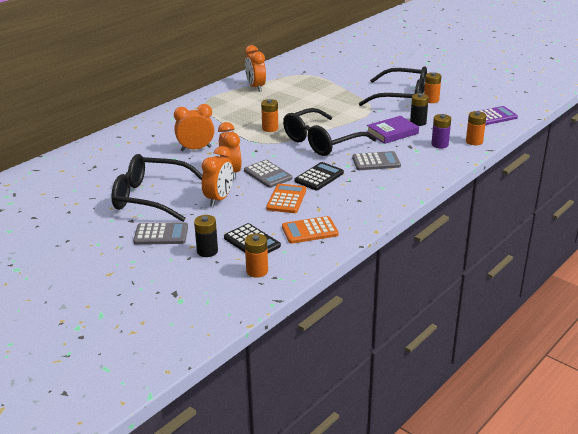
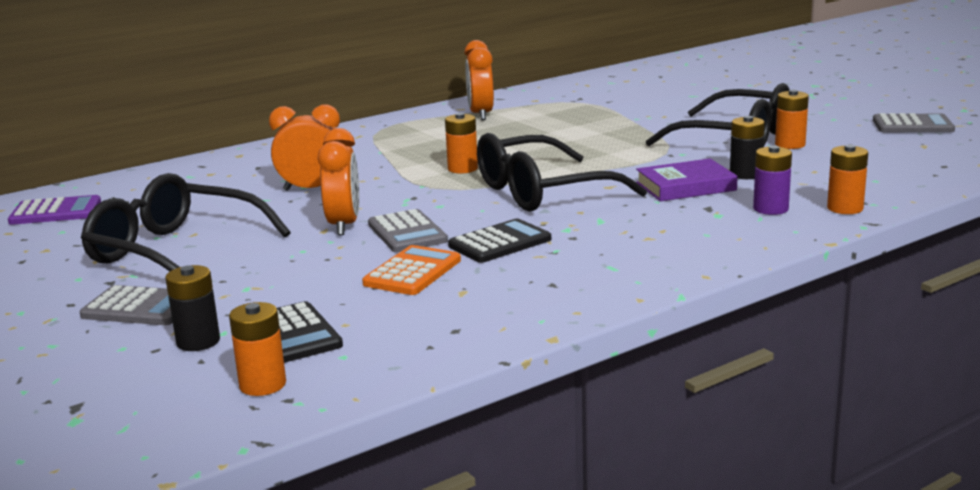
camera: 15 degrees right, 10 degrees down
(219, 199) = (290, 262): orange clock -> none
(310, 231) = (419, 326): orange calculator -> none
(376, 162) = (626, 227): grey calculator -> grey calculator (912, 125)
(493, 116) = (905, 173): purple calculator -> purple calculator (55, 212)

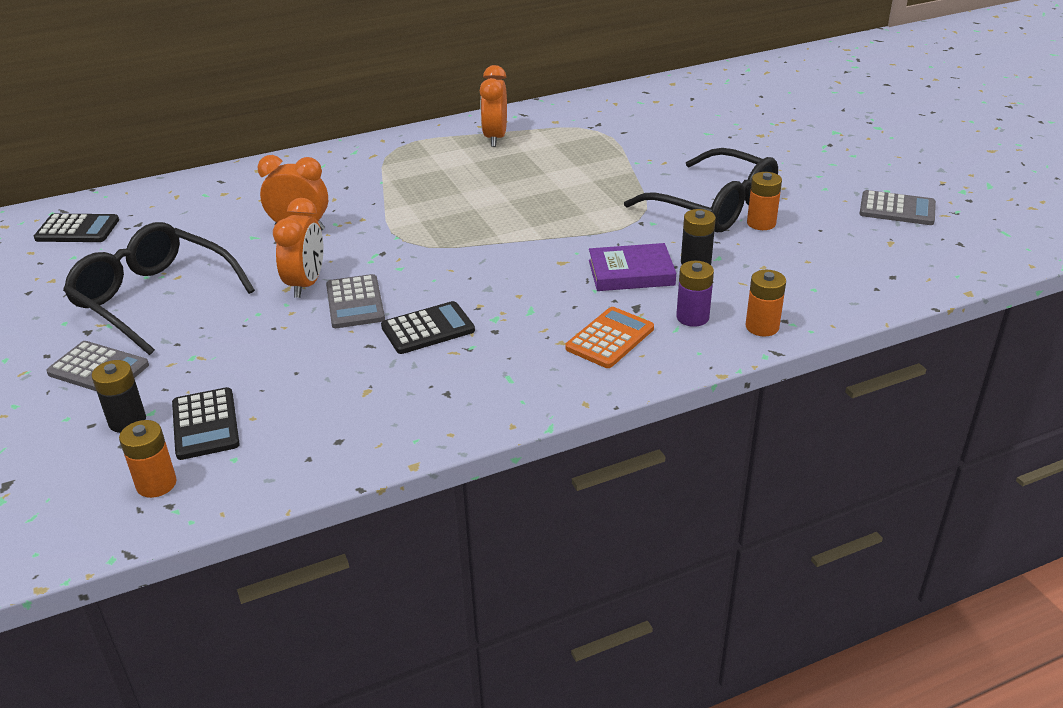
camera: 10 degrees right, 15 degrees up
(55, 212) = (77, 230): purple calculator -> black calculator
(412, 272) = (336, 358): orange calculator -> orange calculator (610, 338)
(462, 169) = (443, 217): orange battery -> none
(544, 191) = (500, 261): black glasses -> none

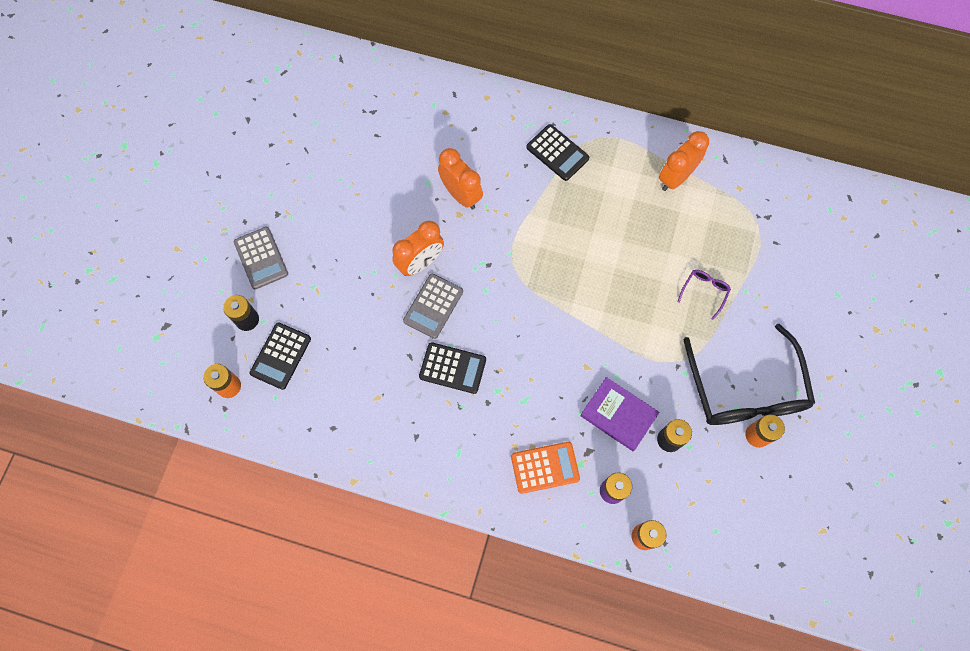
camera: 40 degrees right, 35 degrees up
(77, 230) = (335, 91): black calculator -> black calculator (557, 153)
(155, 299) = (330, 209): black glasses -> none
(604, 178) = (704, 292): none -> purple glasses
(897, 209) = (872, 501): grey calculator -> none

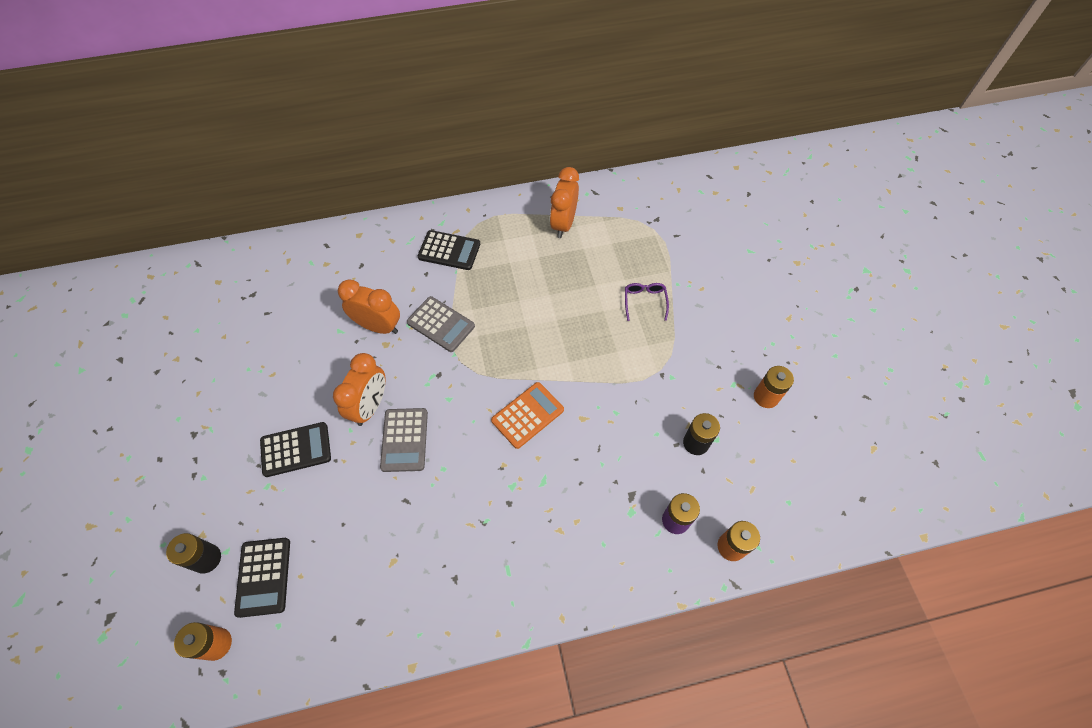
camera: 30 degrees left, 10 degrees down
(261, 258) = (195, 486): grey calculator -> grey calculator (441, 324)
(452, 368) = (456, 489): black calculator -> black calculator (296, 449)
(545, 467) = (600, 535): orange calculator -> orange calculator (527, 415)
(618, 415) = (638, 446): purple book -> none
(745, 388) = (729, 363): black glasses -> none

